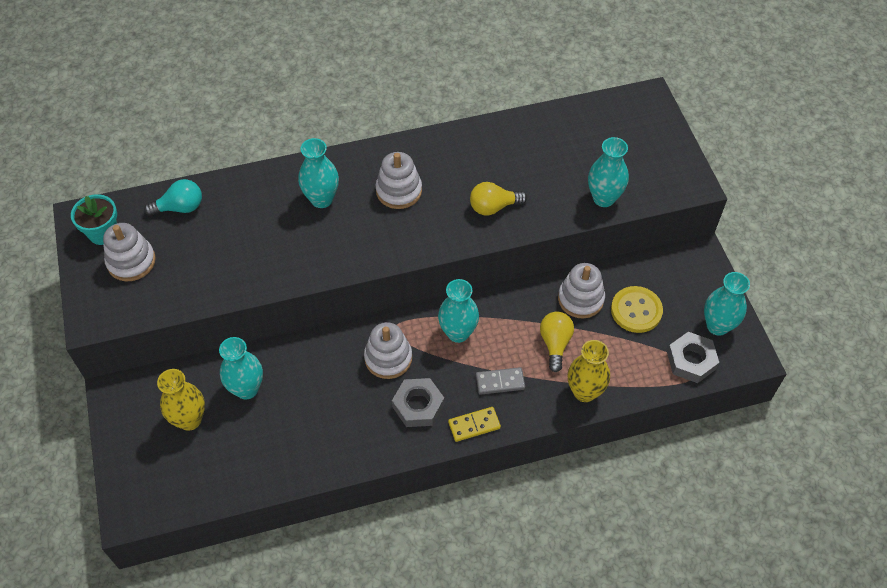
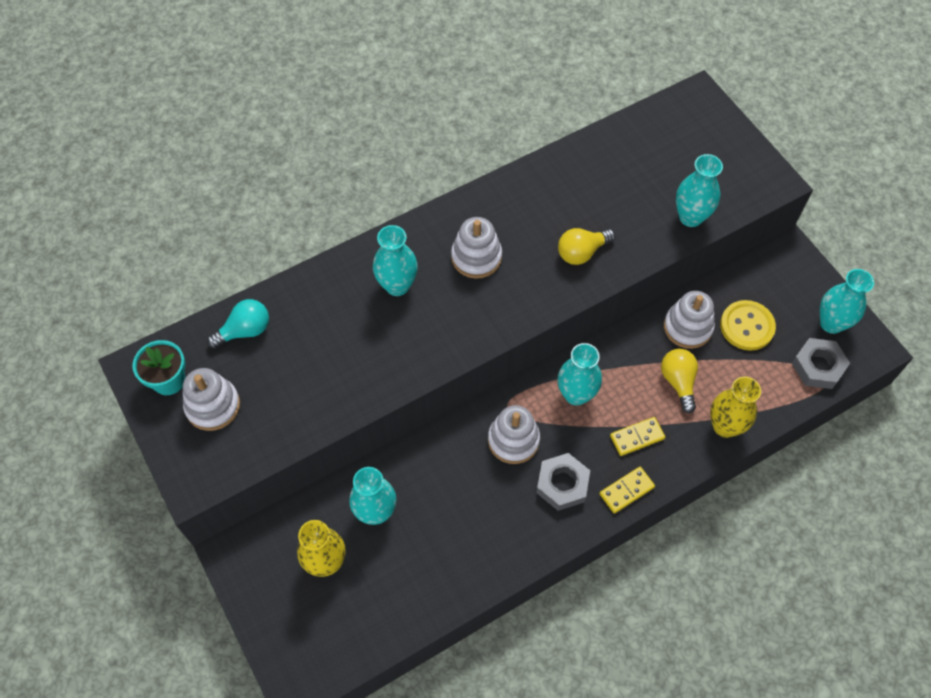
camera: 15 degrees left, 5 degrees up
(500, 382) = (637, 437): grey domino -> yellow domino

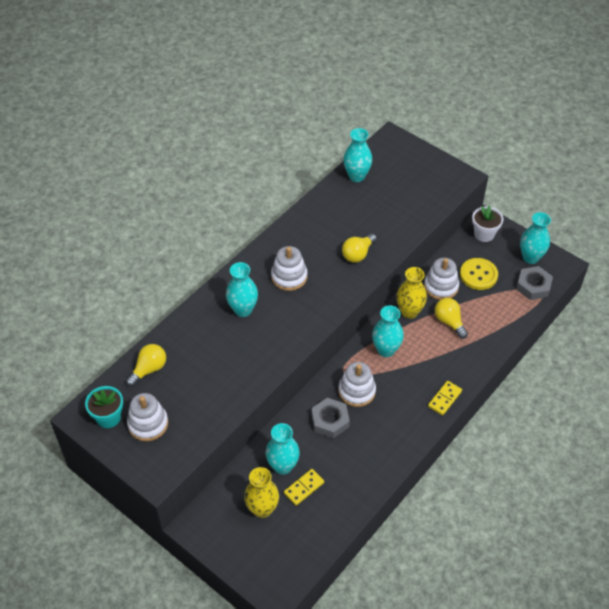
camera: 20 degrees left, 10 degrees down
(245, 331) = (149, 369): turquoise light bulb -> yellow light bulb
(562, 484) = (401, 408): grey nut -> grey nut (330, 420)
(637, 437) = (437, 364): yellow domino -> yellow domino (304, 488)
(690, 217) = (419, 213): turquoise vase -> turquoise vase (356, 176)
(725, 426) = (490, 340): yellow vase -> yellow vase (409, 312)
(779, 269) = (484, 234): none -> white flower pot

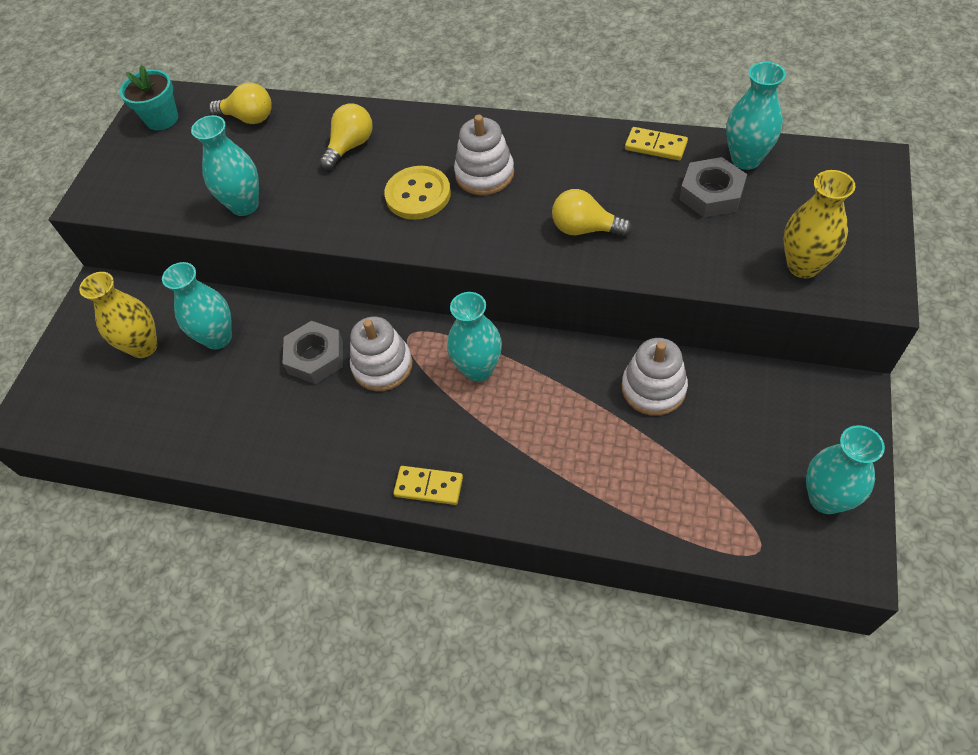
camera: 70 degrees right, 5 degrees up
(148, 424) = (166, 155): white stacking toy -> none
(243, 310) = (394, 155): turquoise vase -> turquoise vase (244, 205)
(304, 488) = (192, 376): yellow domino -> yellow domino (655, 146)
(409, 312) = (571, 367): yellow vase -> yellow vase (803, 266)
(449, 322) = (588, 430): yellow light bulb -> yellow light bulb (350, 146)
(478, 275) = (719, 432): yellow button -> yellow button (418, 195)
(484, 234) = (819, 403): white flower pot -> none
(533, 286) = (760, 529): grey nut -> grey nut (711, 194)

